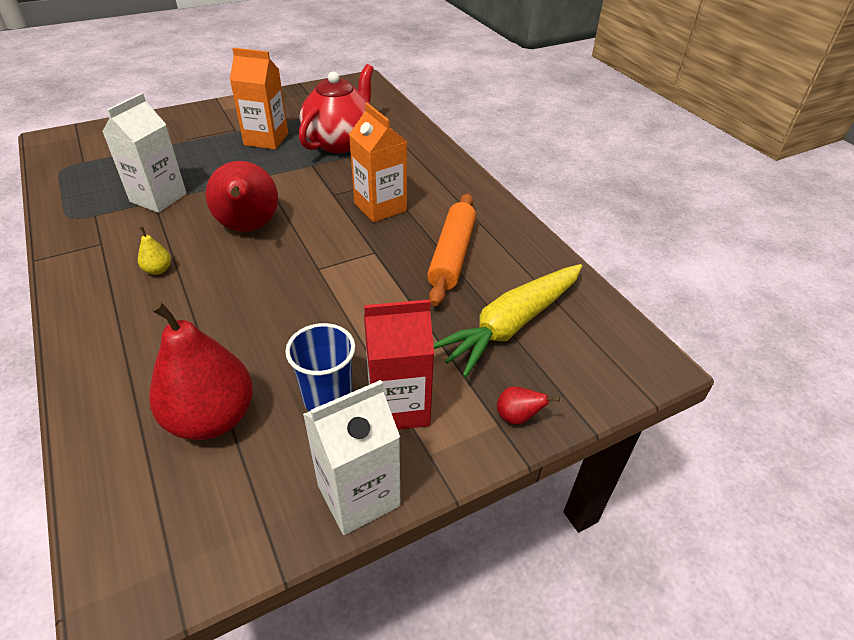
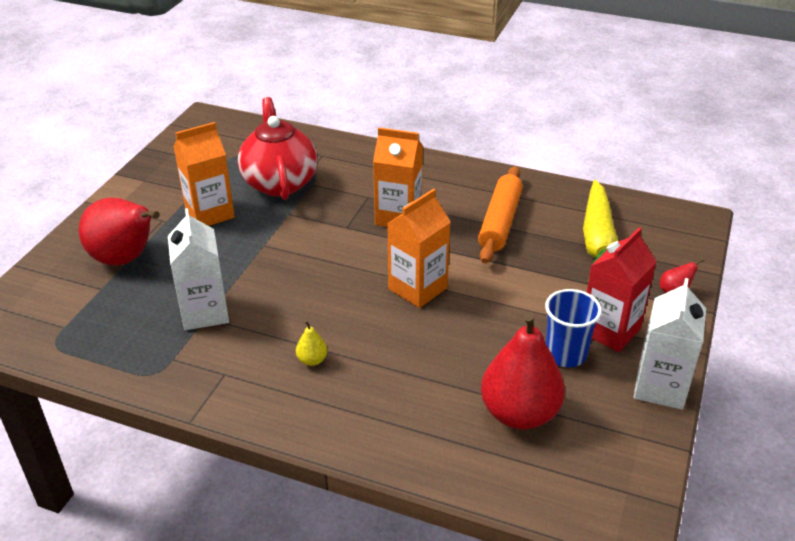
camera: 40 degrees left, 5 degrees down
(249, 228) = (326, 289): red pear -> red pear (126, 259)
(307, 266) = (418, 288): none -> orange carton
(452, 255) = (500, 222): orange rolling pin -> orange rolling pin turned 45 degrees clockwise

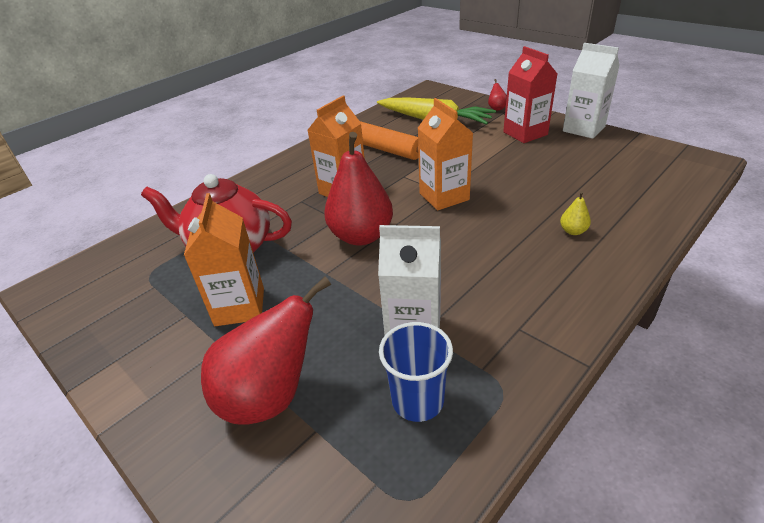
camera: 65 degrees left, 0 degrees up
(312, 360) = (516, 266): yellow pear -> yellow pear (573, 231)
(519, 413) = (601, 179): red pear -> red pear (361, 236)
(565, 354) = (544, 152): blue cup -> blue cup (417, 400)

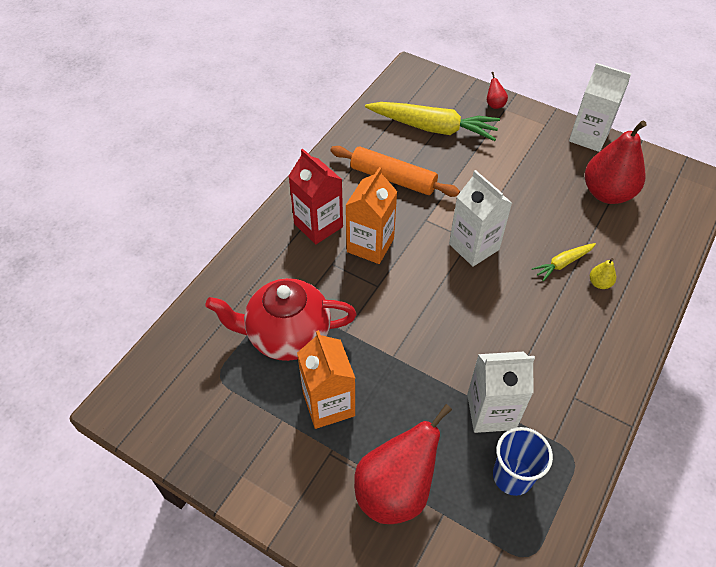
camera: 15 degrees left, 15 degrees up
(361, 236) = (410, 307): red pear -> red pear (607, 193)
(444, 196) = (474, 247): orange carton -> white carton
(525, 133) = (532, 146): red carton -> red carton (318, 225)
(534, 214) = (563, 263): none -> yellow carrot

